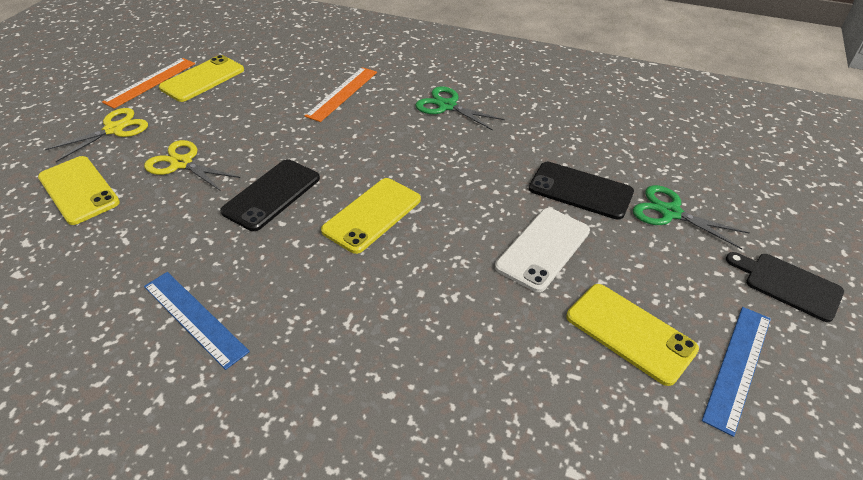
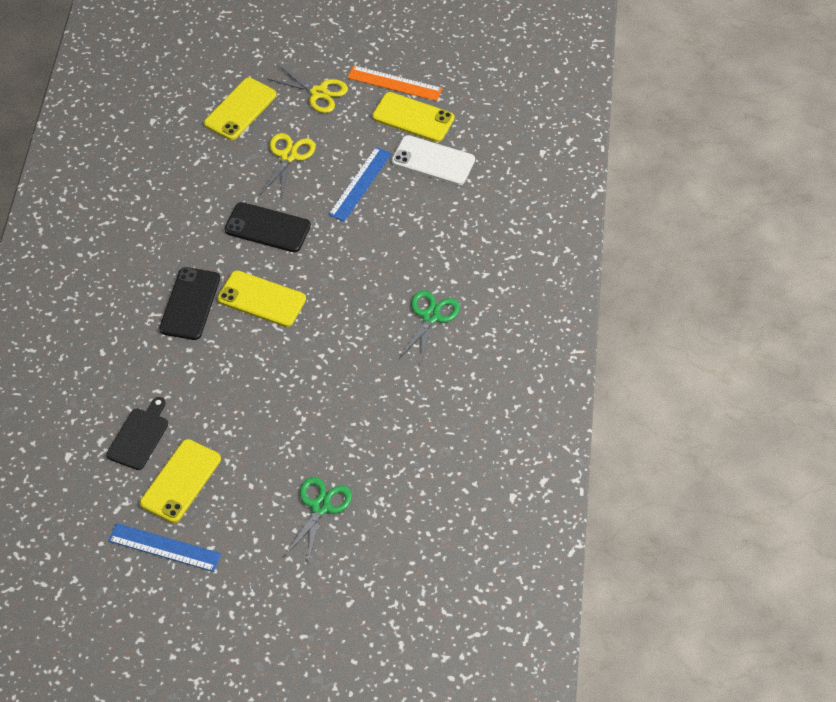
camera: 75 degrees right, 10 degrees up
(194, 318) = (138, 231): blue ruler -> blue ruler (360, 184)
(342, 93) = (424, 229): orange ruler -> none
(543, 249) = (252, 419): white phone -> white phone (433, 161)
(580, 190) = (332, 438): black phone -> black phone (190, 304)
(788, 285) = (253, 588): black cutting board -> black cutting board (139, 436)

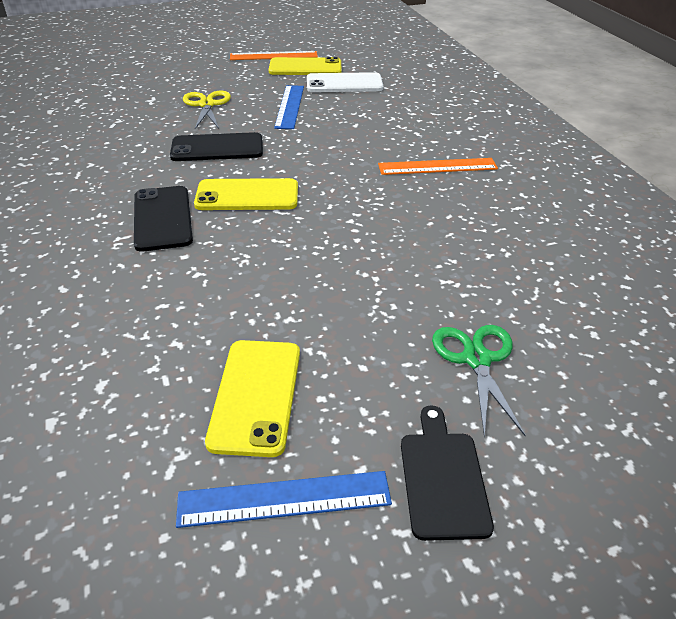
camera: 25 degrees left, 15 degrees down
(139, 436) = (161, 362): black cutting board -> black cutting board (443, 478)
(240, 109) = (139, 90): yellow phone -> none
(318, 93) = (209, 70): yellow scissors -> none
(430, 317) = (437, 167): green scissors -> orange ruler

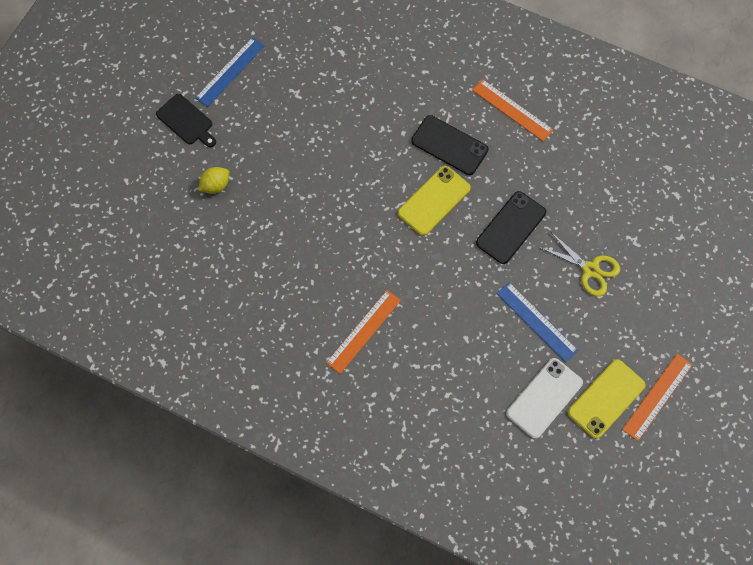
camera: 135 degrees right, 30 degrees up
(62, 204) = (512, 110): none -> orange ruler
(255, 395) = (282, 96): yellow phone -> none
(477, 359) = (216, 185): green scissors -> yellow lemon

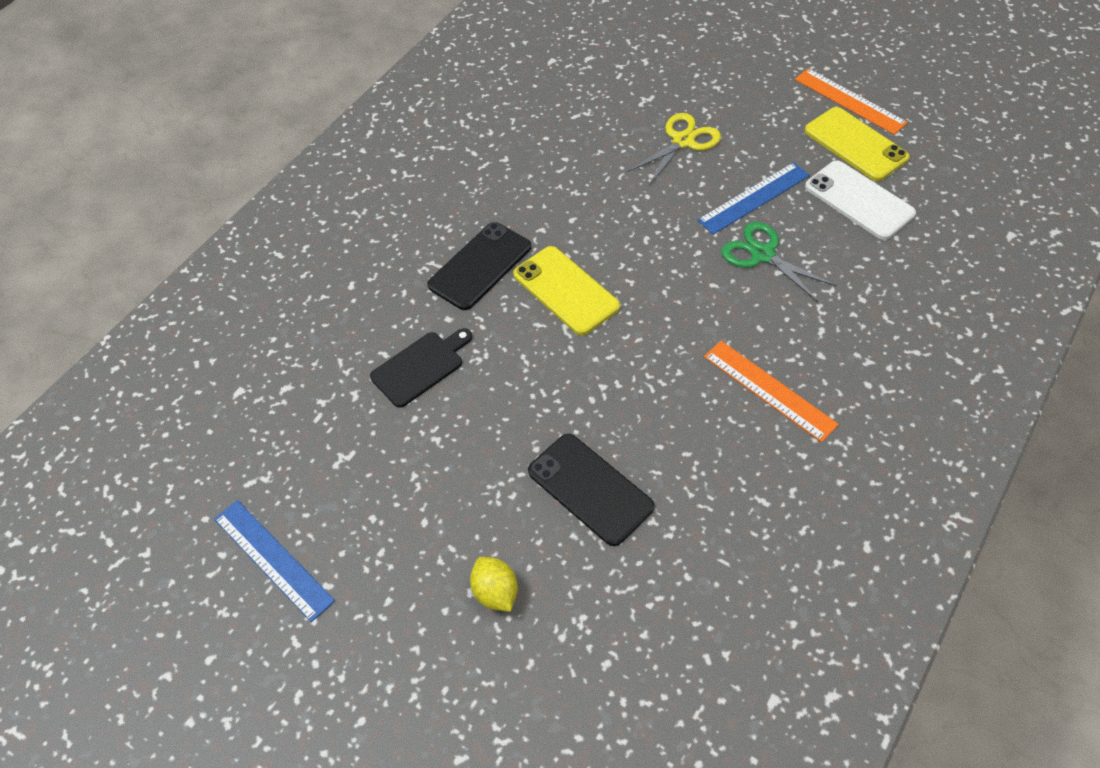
camera: 80 degrees left, 15 degrees down
(186, 121) = (355, 639): black cutting board -> black cutting board (420, 367)
(481, 327) = (762, 255): none -> green scissors
(511, 227) = (617, 211): black phone -> black phone (590, 489)
(512, 110) = (438, 194): orange ruler -> none

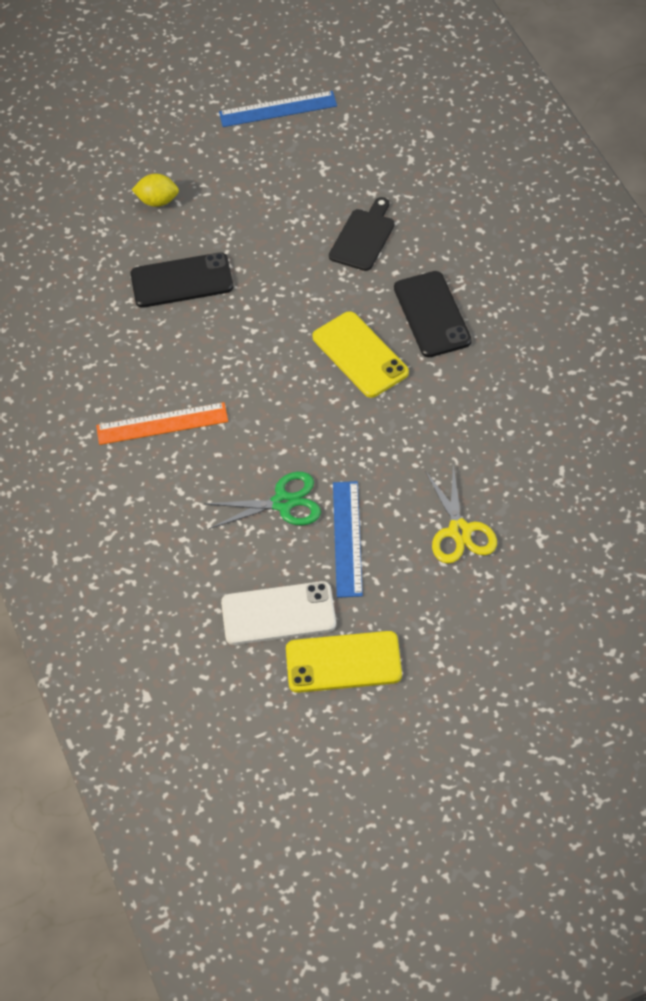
camera: 125 degrees right, 0 degrees up
(420, 367) = (363, 237): black cutting board -> black cutting board turned 150 degrees counterclockwise
(566, 290) = (360, 355): yellow phone -> yellow phone turned 60 degrees clockwise
(849, 101) = (402, 702): orange ruler -> none

